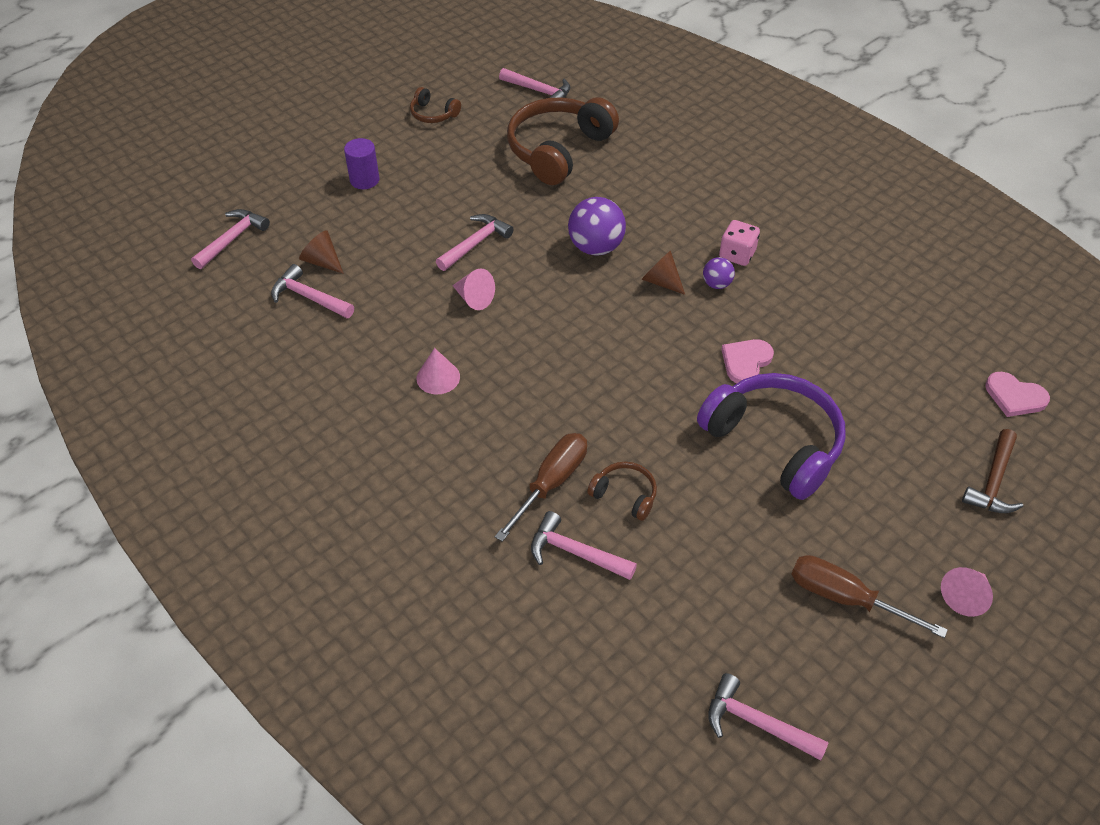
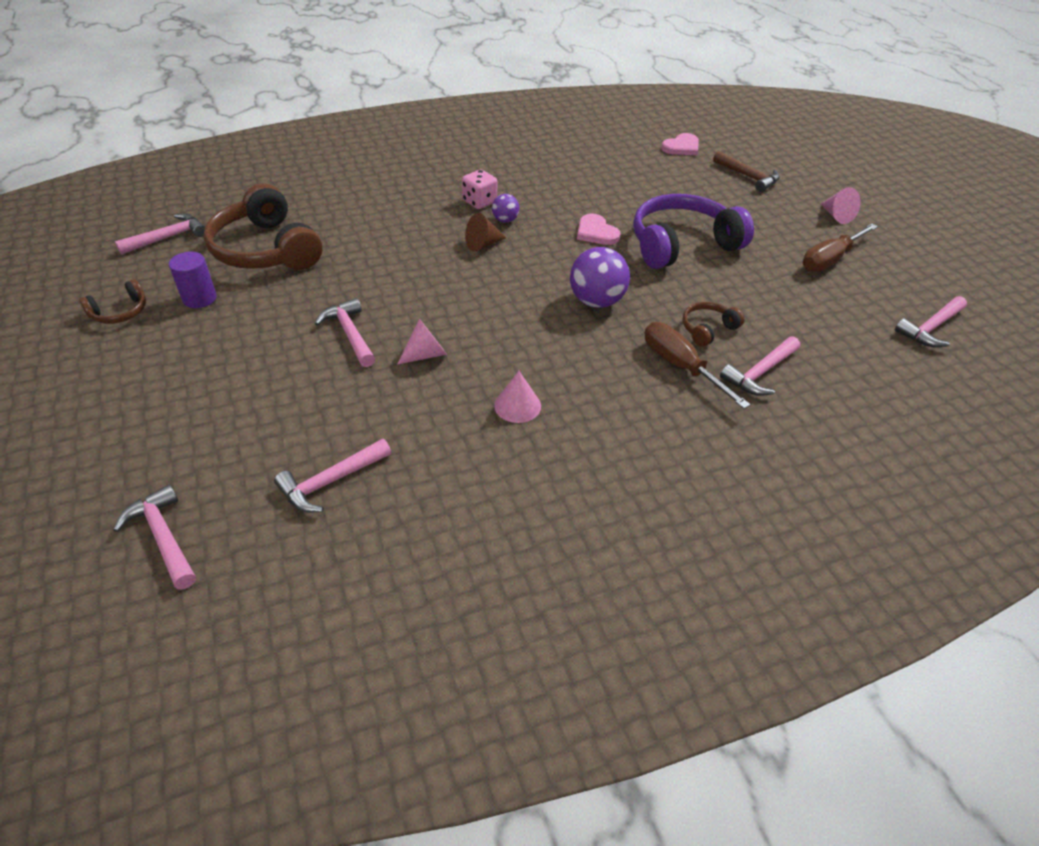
camera: 70 degrees left, 5 degrees down
(322, 261) = (279, 457): brown cone -> none
(364, 180) = (173, 390): purple cylinder -> purple cylinder (199, 298)
(595, 247) = (415, 265): purple ball -> purple ball (596, 301)

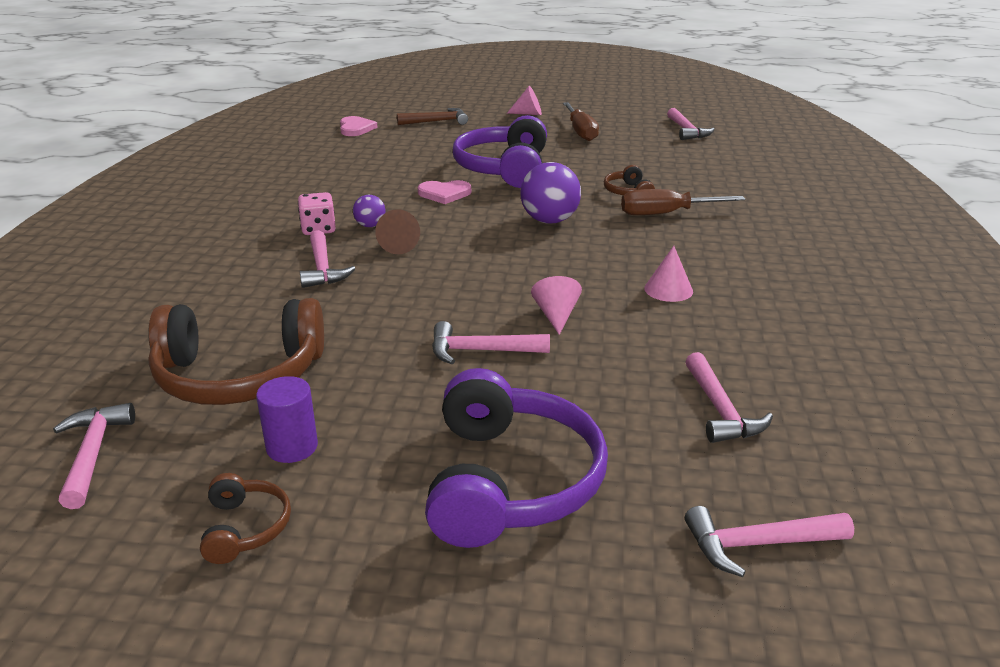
camera: 60 degrees left, 15 degrees down
(196, 396) = (509, 481): none -> purple headphones
(760, 373) = (695, 191): pink hammer -> pink hammer (322, 268)

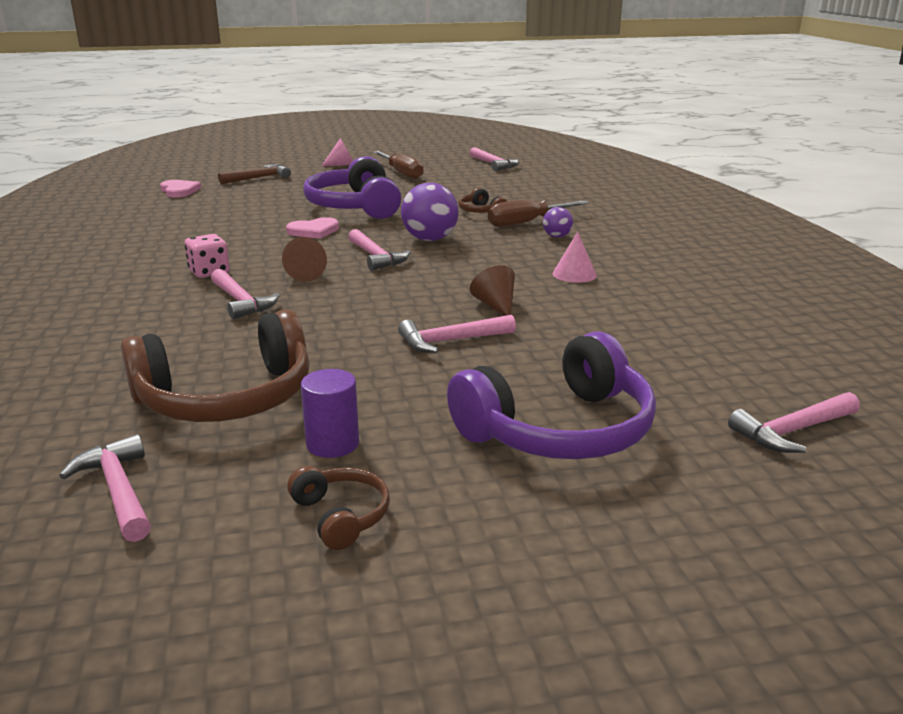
camera: 20 degrees left, 5 degrees down
(370, 225) = (261, 263): purple ball -> purple ball (557, 236)
(509, 481) = (559, 429): purple headphones -> purple headphones turned 75 degrees clockwise
(556, 316) = (495, 306): pink cone -> brown cone
(720, 410) = (686, 349): pink hammer -> pink hammer (376, 257)

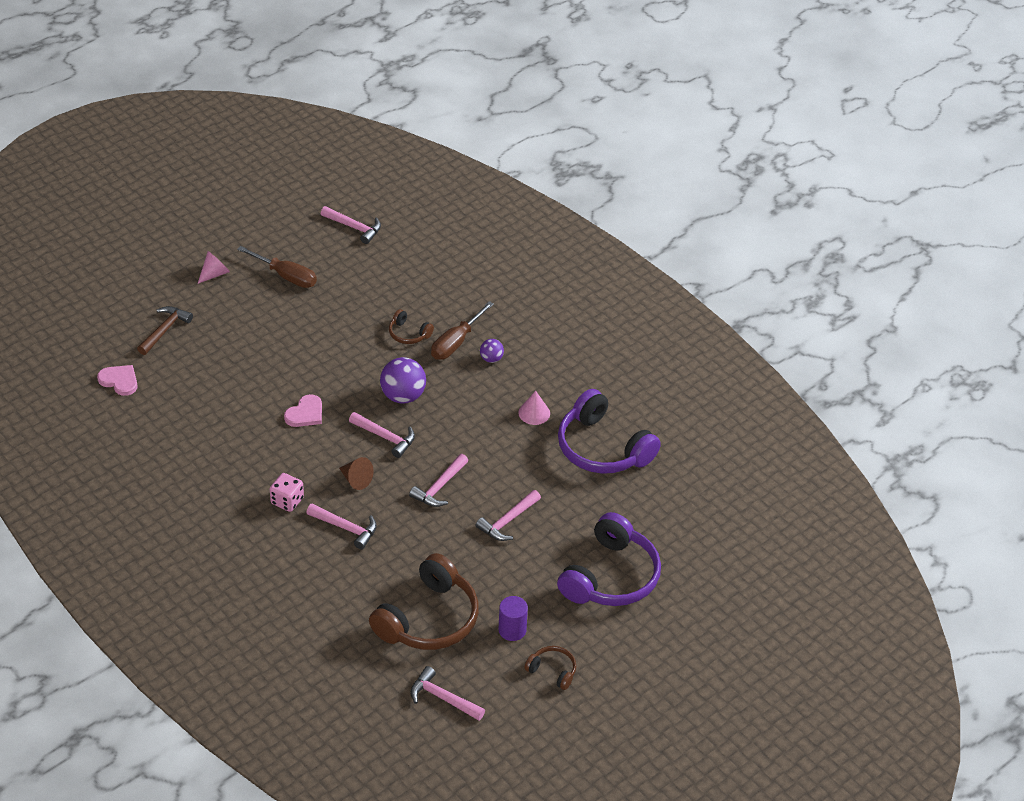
camera: 30 degrees left, 20 degrees up
(355, 207) = (301, 360): purple headphones -> purple headphones (602, 448)
(495, 306) = (508, 472): brown cone -> none
(792, 431) = (716, 535): pink hammer -> pink hammer (439, 487)

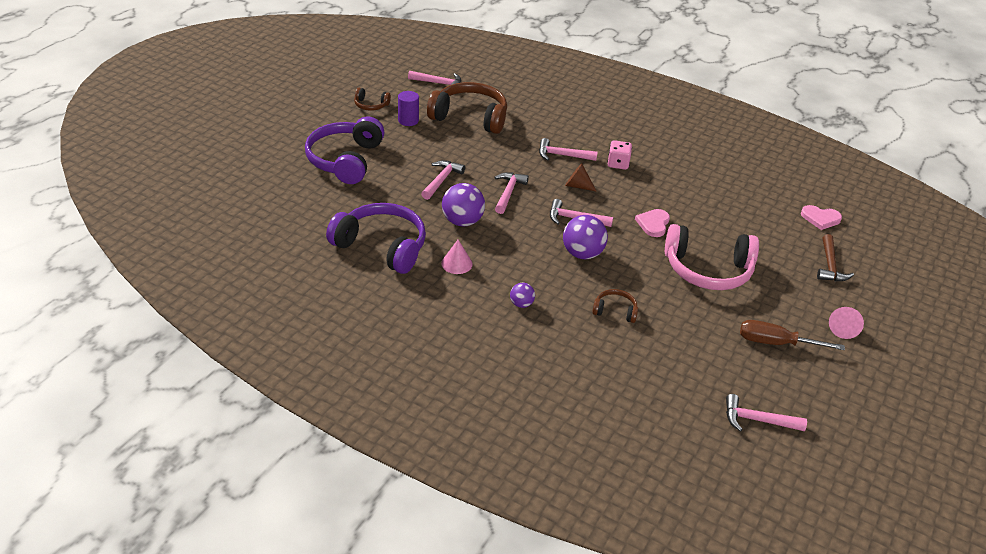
camera: 160 degrees right, 5 degrees down
(290, 352) = (707, 270): none -> pink headphones
(428, 619) = (470, 117): brown headphones -> brown headphones turned 90 degrees clockwise
(455, 343) = (564, 312): brown screwdriver -> none
(507, 460) = (462, 221): none -> purple ball

